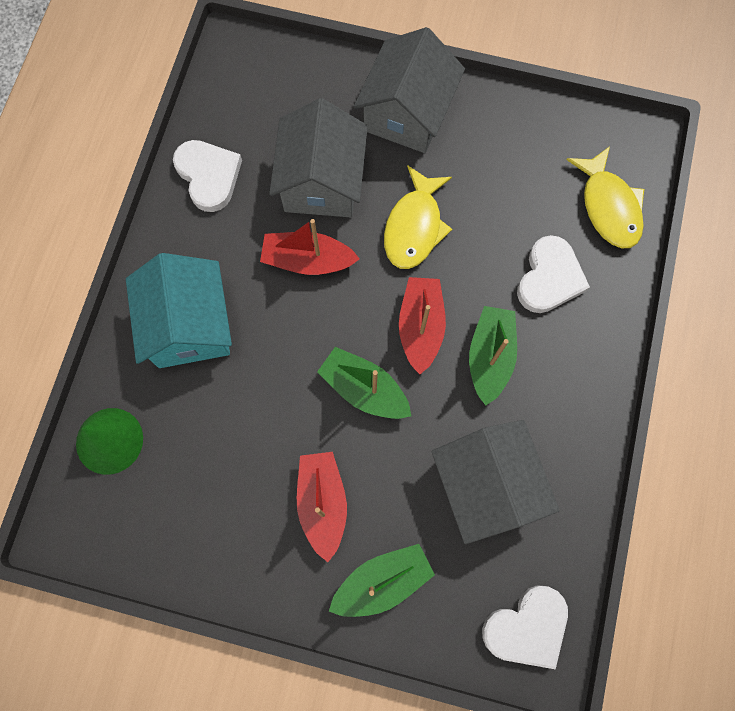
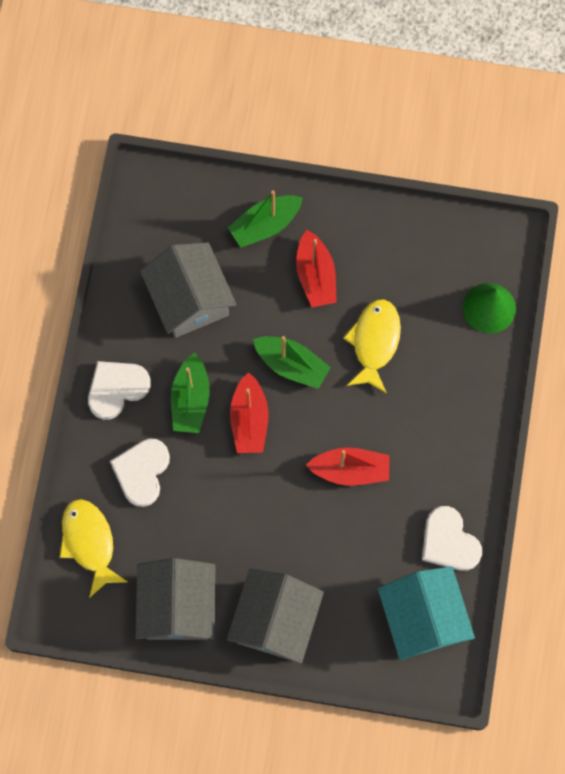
camera: 175 degrees right, 0 degrees up
(189, 325) = (442, 405): turquoise house -> turquoise house (423, 618)
(321, 182) = (347, 544): grey house -> grey house (178, 606)
(414, 227) = (260, 509): yellow fish -> yellow fish (374, 342)
(527, 627) = (157, 203): white heart -> white heart (117, 389)

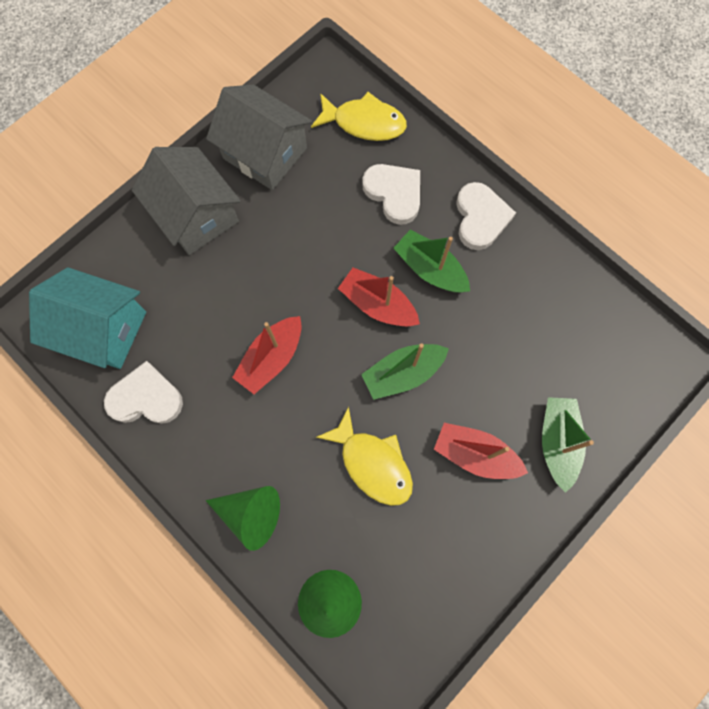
camera: 125 degrees right, 0 degrees up
(190, 299) = (524, 327): grey house -> none
(472, 402) = (251, 513): none -> green cone

